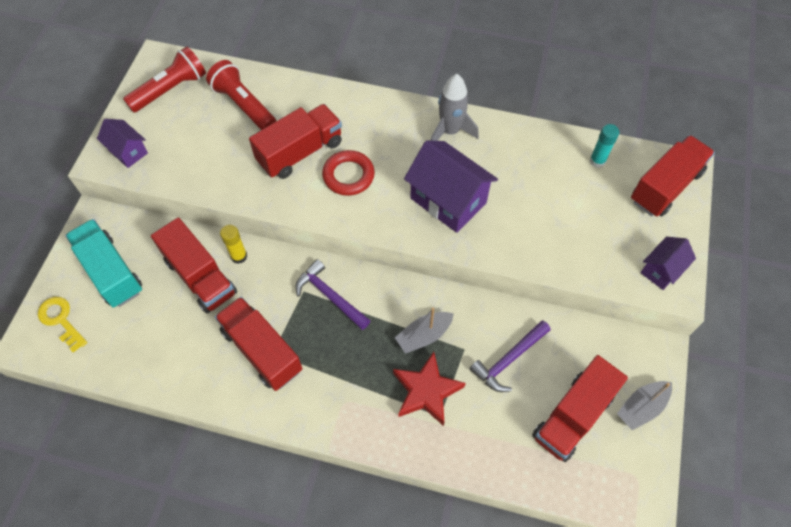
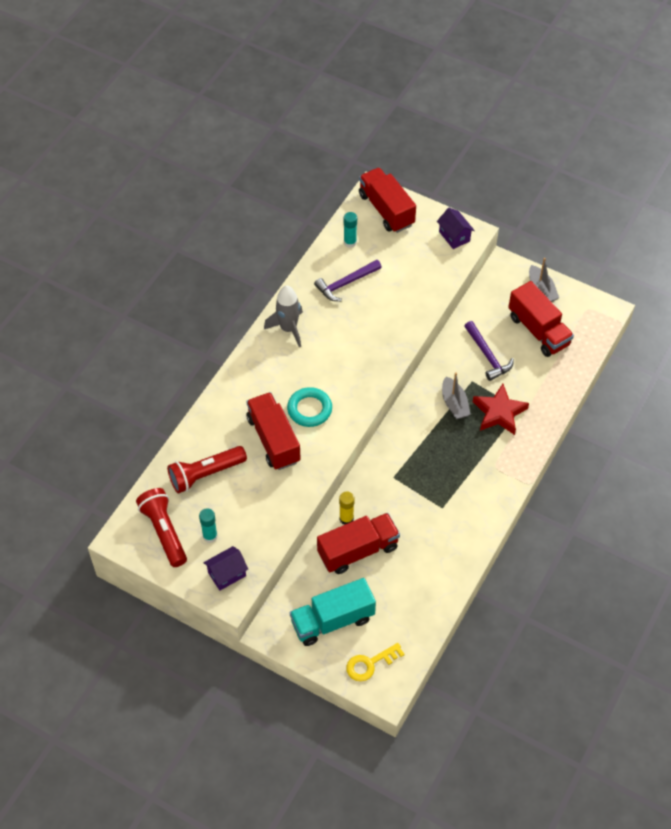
camera: 75 degrees left, 5 degrees down
(171, 127) = (210, 536): none -> turquoise glue stick
(262, 350) = (438, 515): red truck -> none
(330, 296) = (403, 459): purple hammer -> purple hammer (346, 283)
(348, 175) = (309, 409): red ring -> turquoise ring
(448, 200) = (355, 347): purple house -> none

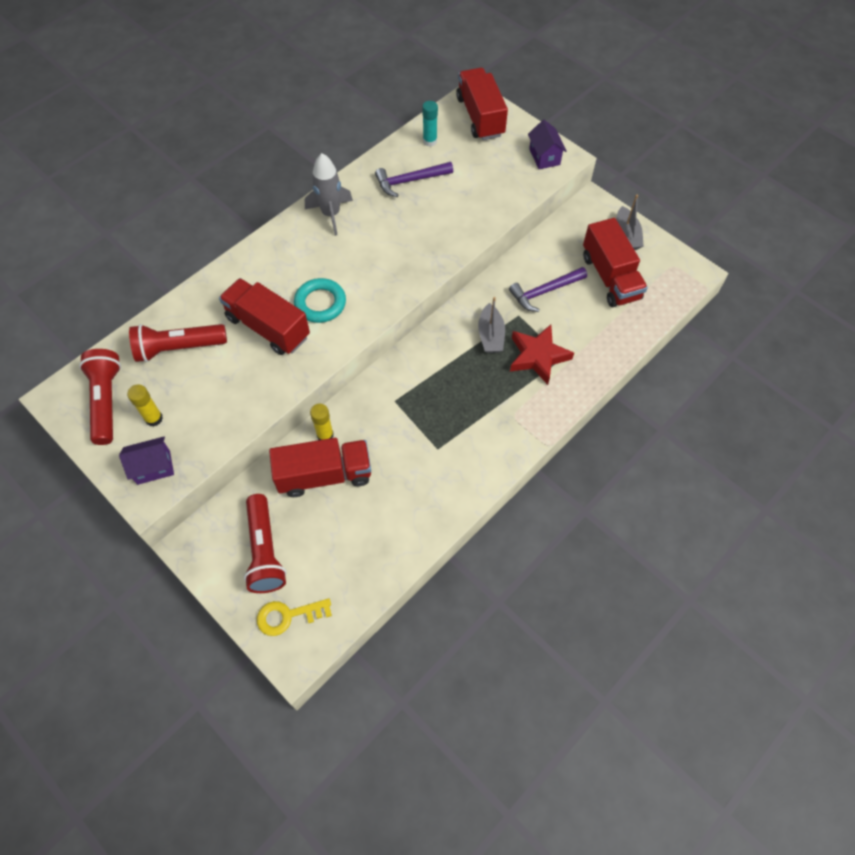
camera: 15 degrees right, 5 degrees up
(210, 536) = (154, 418): turquoise glue stick -> yellow glue stick
(273, 440) = (268, 327): red truck -> red truck turned 45 degrees counterclockwise
(332, 620) = (265, 551): turquoise truck -> red flashlight
(487, 355) = (545, 292): purple hammer -> purple hammer turned 75 degrees clockwise

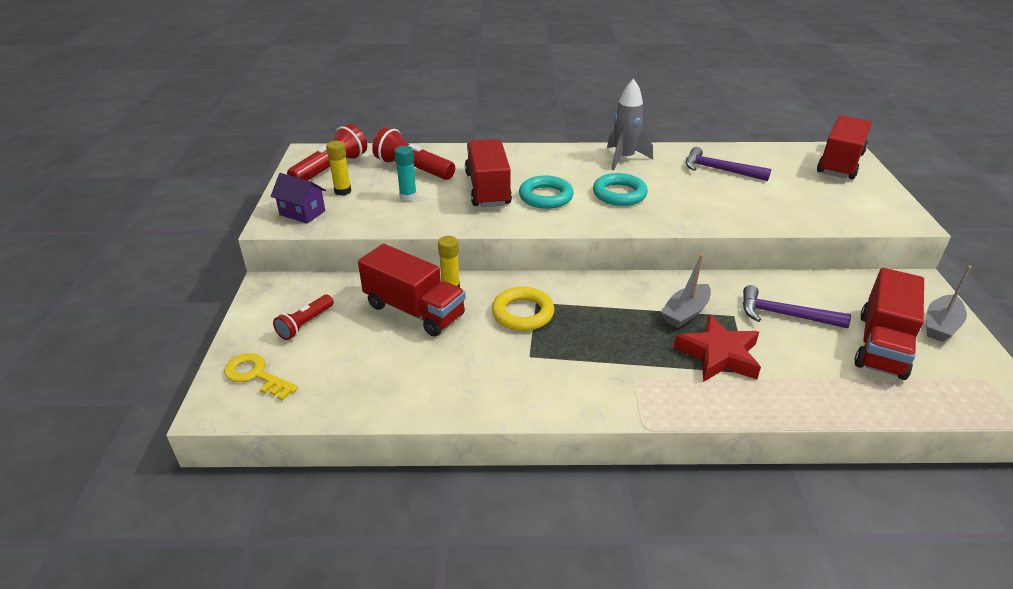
camera: 45 degrees right, 25 degrees down
(265, 551) = (305, 324): red flashlight -> red flashlight, size x0.60
(368, 261) = (619, 194): none -> turquoise ring
(396, 417) = (523, 313): none -> yellow ring
(430, 141) = (769, 157): turquoise glue stick -> turquoise glue stick (408, 196)
(544, 157) = (884, 211): purple house -> none

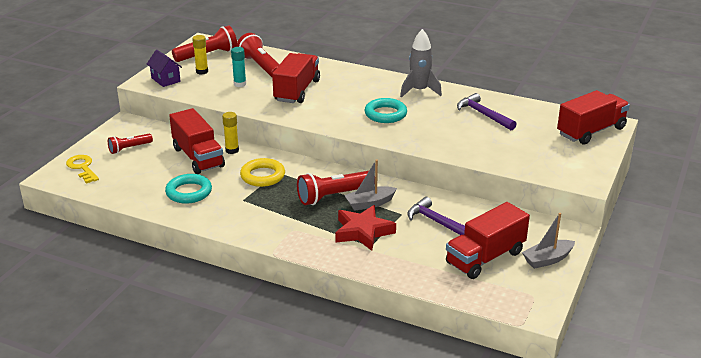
camera: 25 degrees right, 5 degrees down
(545, 196) = (331, 104): turquoise ring -> turquoise ring (189, 192)
(635, 315) = (334, 196): none -> red flashlight

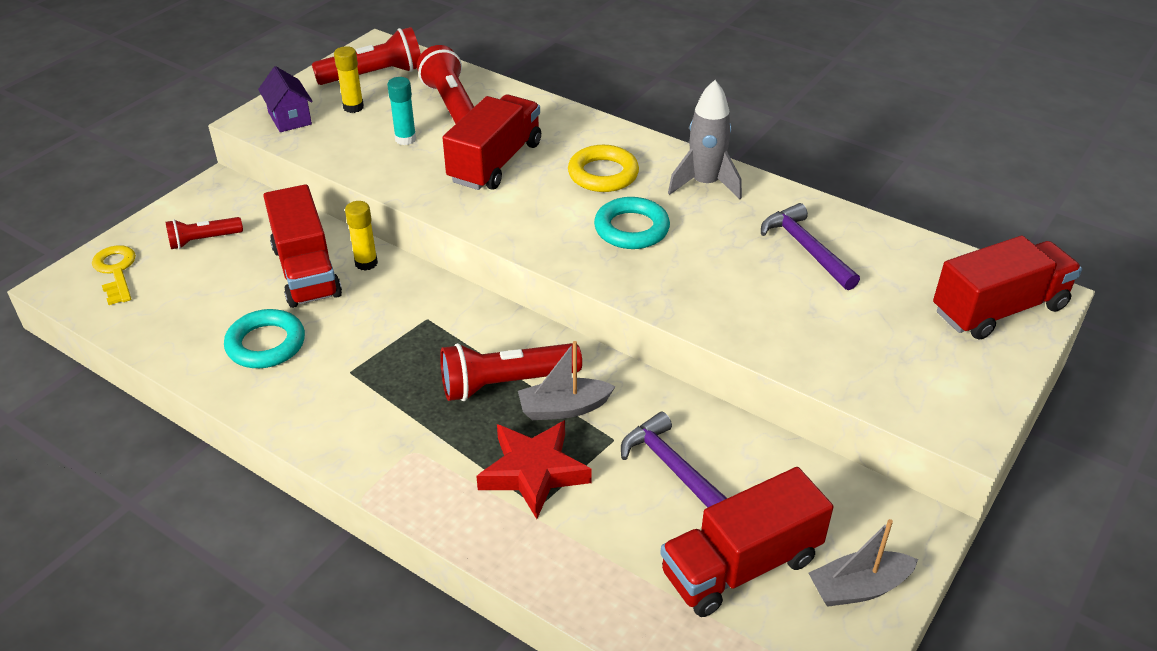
camera: 10 degrees right, 10 degrees up
(262, 176) = (399, 324): yellow ring -> yellow ring (603, 174)

